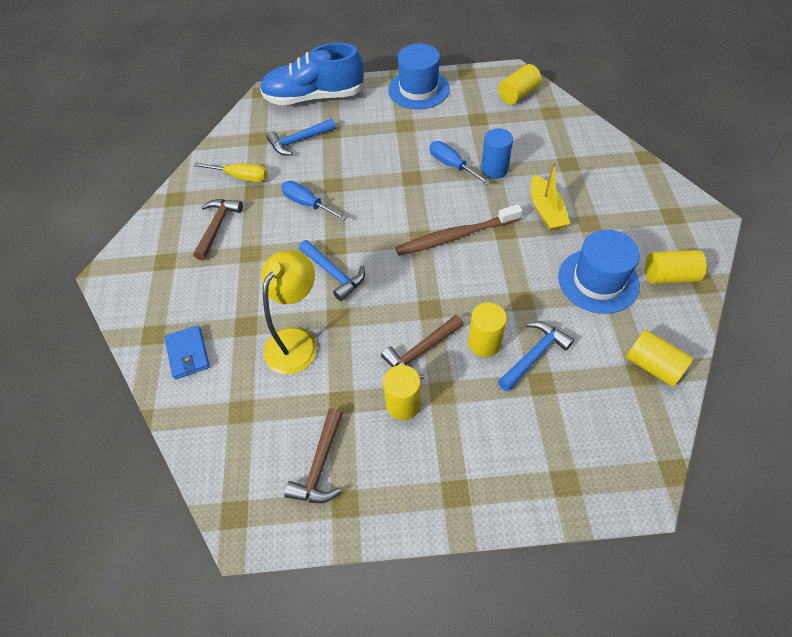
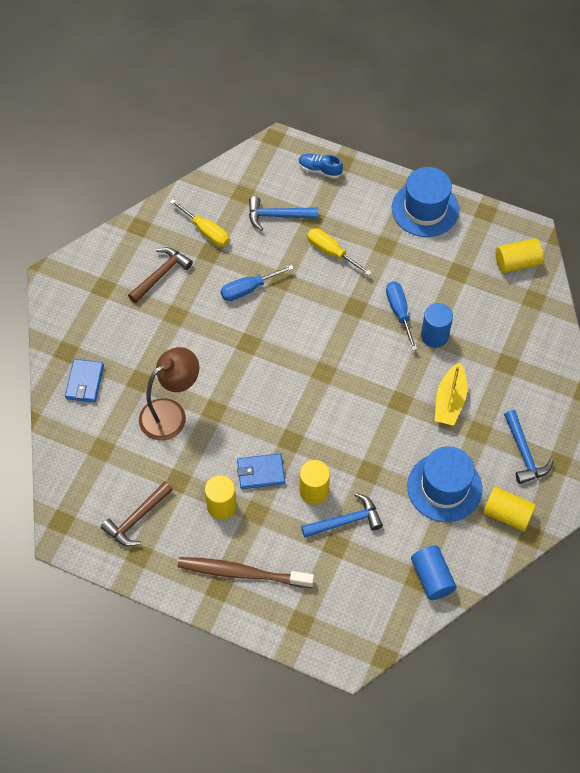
camera: 25 degrees right, 5 degrees up
(296, 341) = (171, 413): yellow lamp -> brown lamp
(307, 204) = (248, 289): blue screwdriver -> blue screwdriver turned 90 degrees counterclockwise
(314, 97) = (320, 170): blue shoe -> blue shoe, size x0.42
(334, 274) = (232, 369): blue hammer -> blue hammer (524, 453)
(363, 147) = (331, 252): none -> yellow screwdriver
(421, 352) = (260, 472): brown hammer -> blue wallet
(456, 236) = (355, 386): brown toothbrush -> brown toothbrush (242, 573)
(653, 365) = (432, 577): yellow cylinder -> blue cylinder

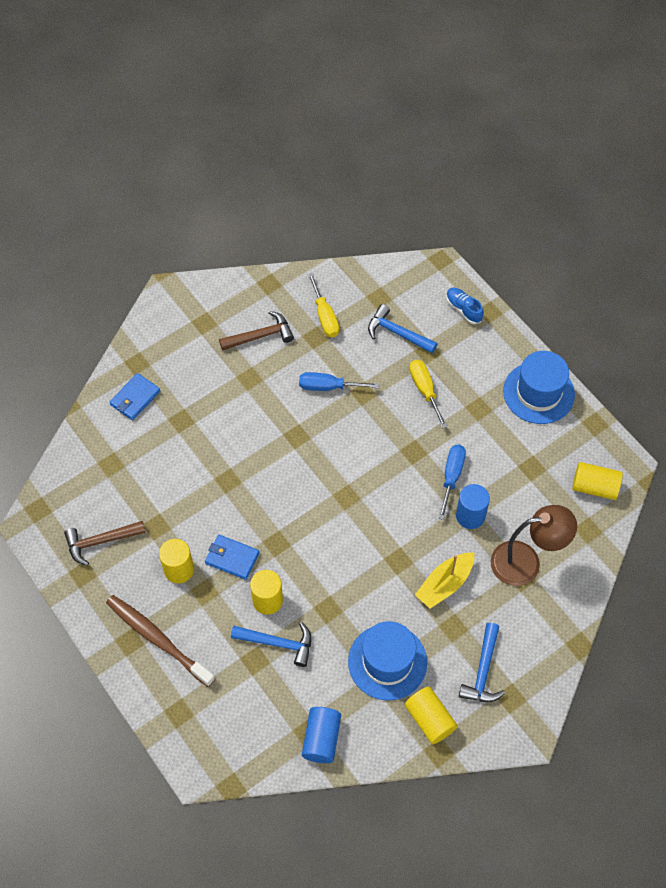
camera: 30 degrees right, 0 degrees up
(171, 413) = (189, 464): brown lamp -> brown lamp (526, 562)

